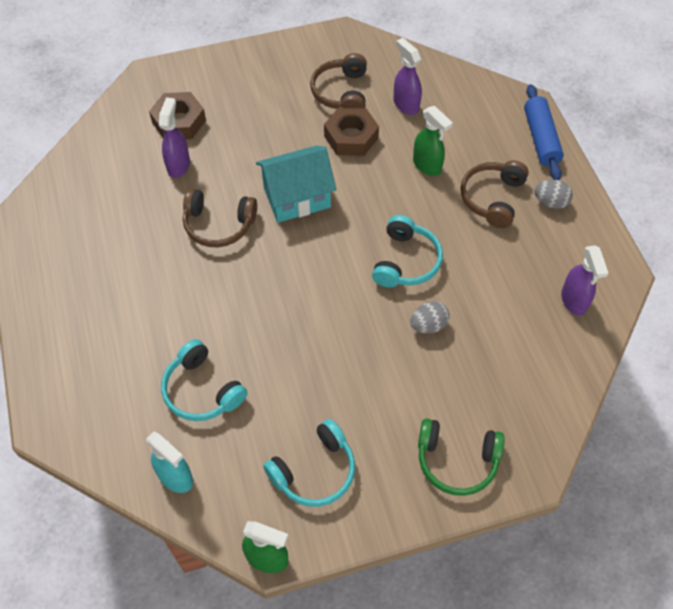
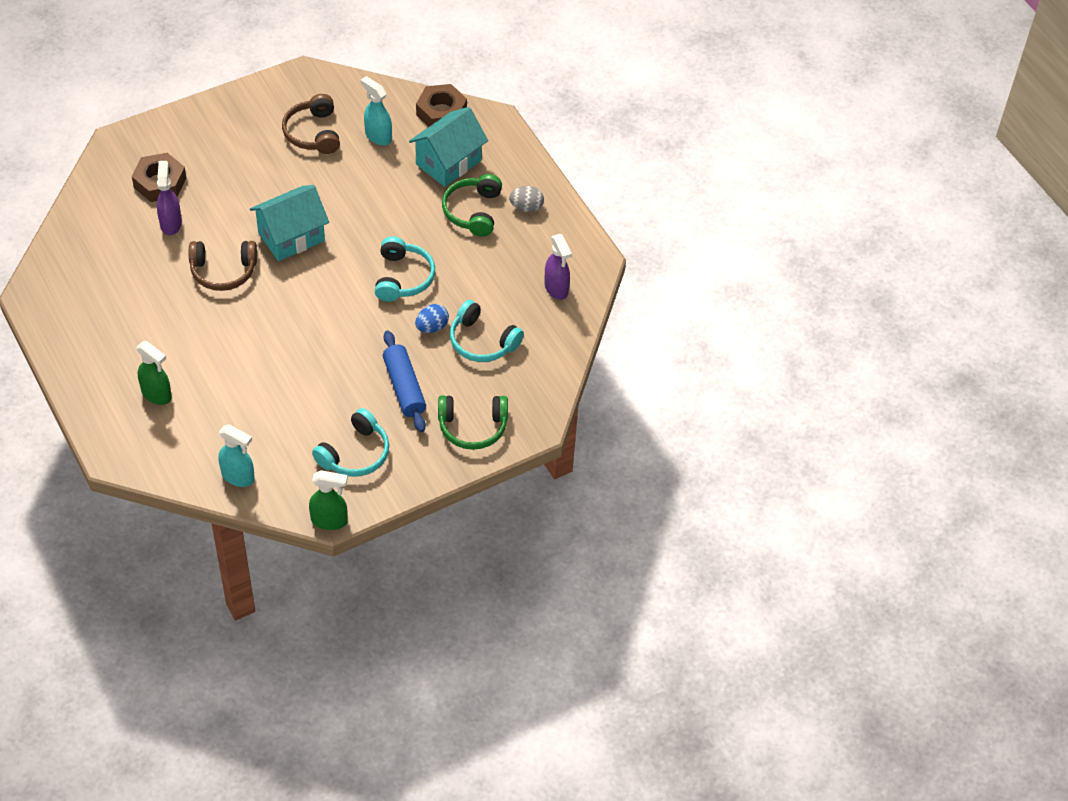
camera: 15 degrees left, 5 degrees down
(202, 390) = (243, 408): turquoise headphones -> turquoise headphones (482, 341)
(351, 137) = (331, 174): brown nut -> brown nut (441, 112)
(405, 105) = (378, 136): purple spray bottle -> turquoise spray bottle
(427, 166) = (408, 190): green spray bottle -> green spray bottle (157, 394)
(428, 325) = (432, 327): grey egg -> blue egg
(473, 142) = (448, 162): none -> turquoise house
(492, 198) = (473, 211): brown headphones -> green headphones
(541, 138) = (511, 151): blue rolling pin -> blue rolling pin (404, 387)

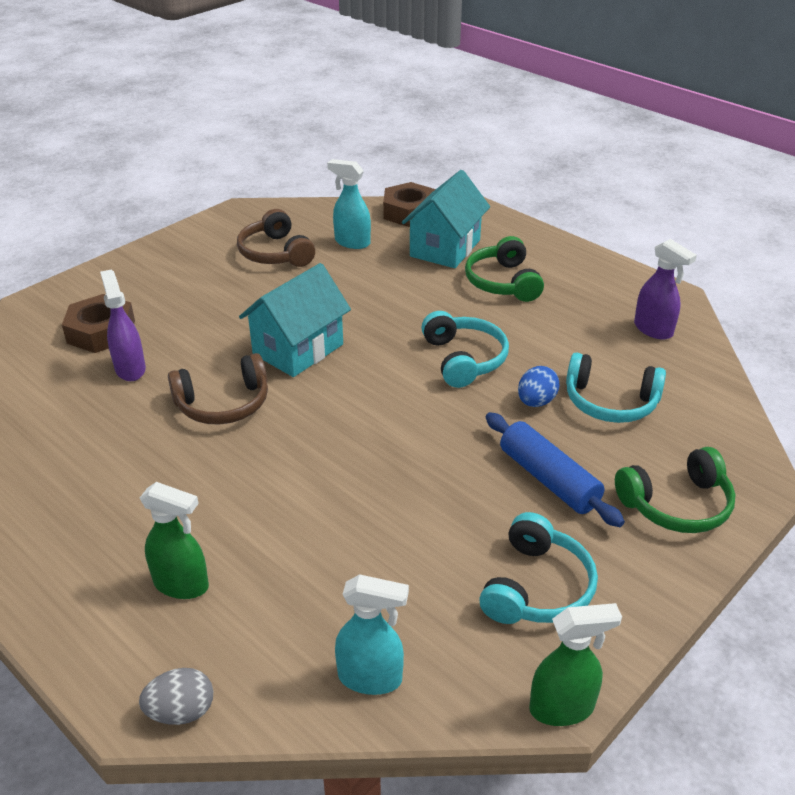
camera: 15 degrees left, 15 degrees down
(526, 207) = (559, 267): grey egg -> grey egg (181, 712)

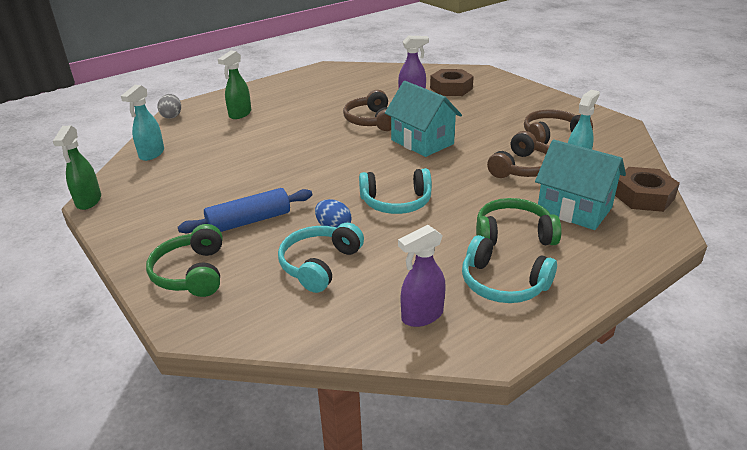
camera: 100 degrees right, 5 degrees down
(362, 274) = (522, 168): none -> brown headphones
(536, 587) = (166, 204): turquoise headphones -> turquoise headphones (503, 284)

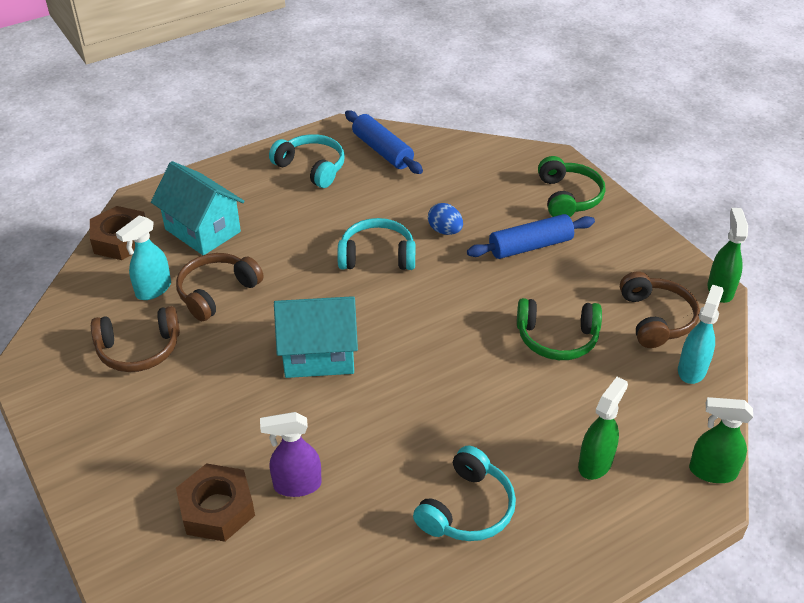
camera: 175 degrees left, 10 degrees up
(172, 116) = (712, 471): grey egg -> green spray bottle
(319, 265) = (458, 195): turquoise headphones -> turquoise headphones (467, 508)
(371, 121) = (380, 417): brown headphones -> brown headphones (656, 319)
(421, 316) = (382, 151): purple spray bottle -> blue rolling pin
(422, 142) = (319, 355): turquoise house -> turquoise house turned 60 degrees counterclockwise
(513, 234) = (278, 209): green headphones -> green headphones (557, 338)

